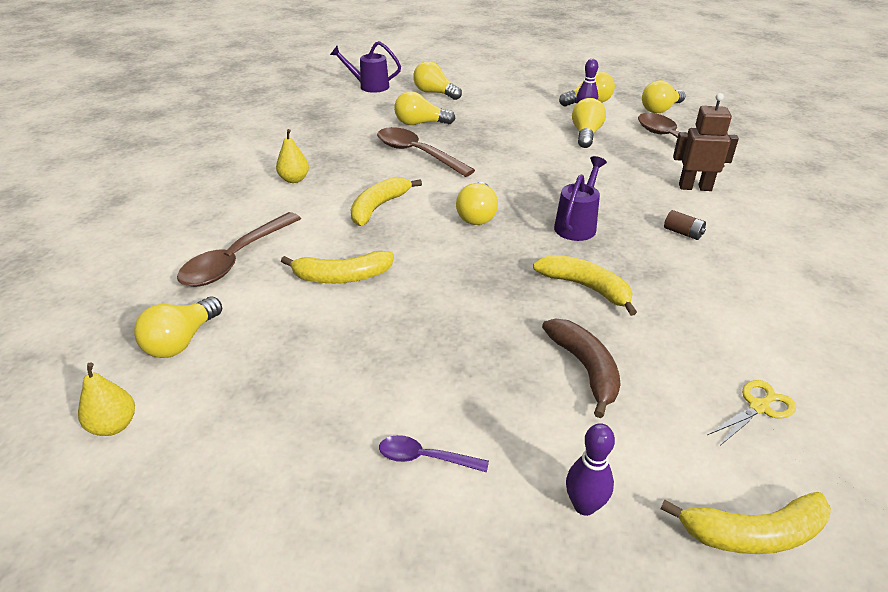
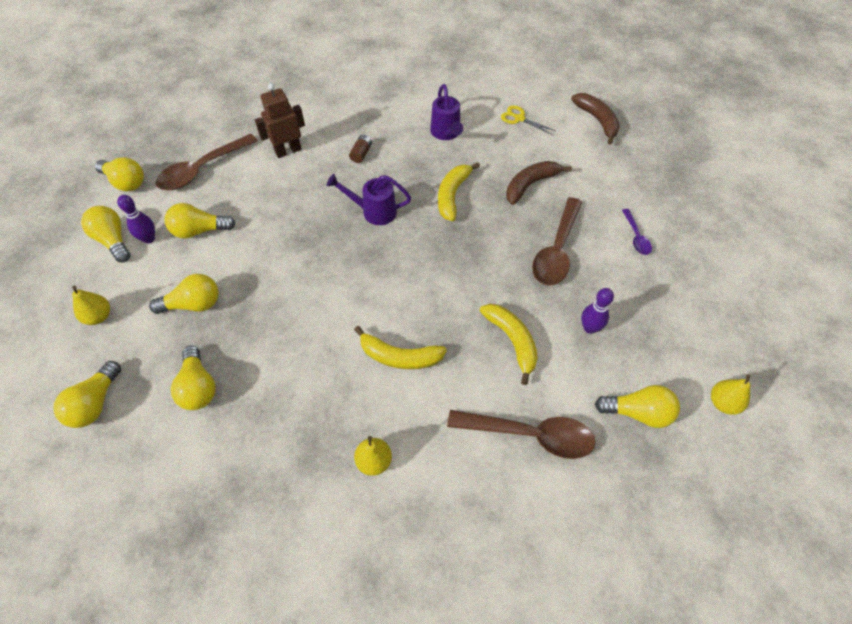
camera: 110 degrees left, 20 degrees up
(370, 86) = (74, 500): purple watering can -> purple watering can (446, 133)
(417, 153) = (279, 363): brown spoon -> brown spoon (556, 251)
(477, 215) = (384, 278): yellow light bulb -> yellow light bulb (194, 304)
(510, 96) = (99, 316): none -> yellow pear
(584, 506) = (620, 172): purple bowling pin -> purple bowling pin (589, 328)
(695, 187) = (288, 151): brown robot -> brown robot turned 75 degrees clockwise
(753, 533) = (597, 120): yellow banana -> brown banana

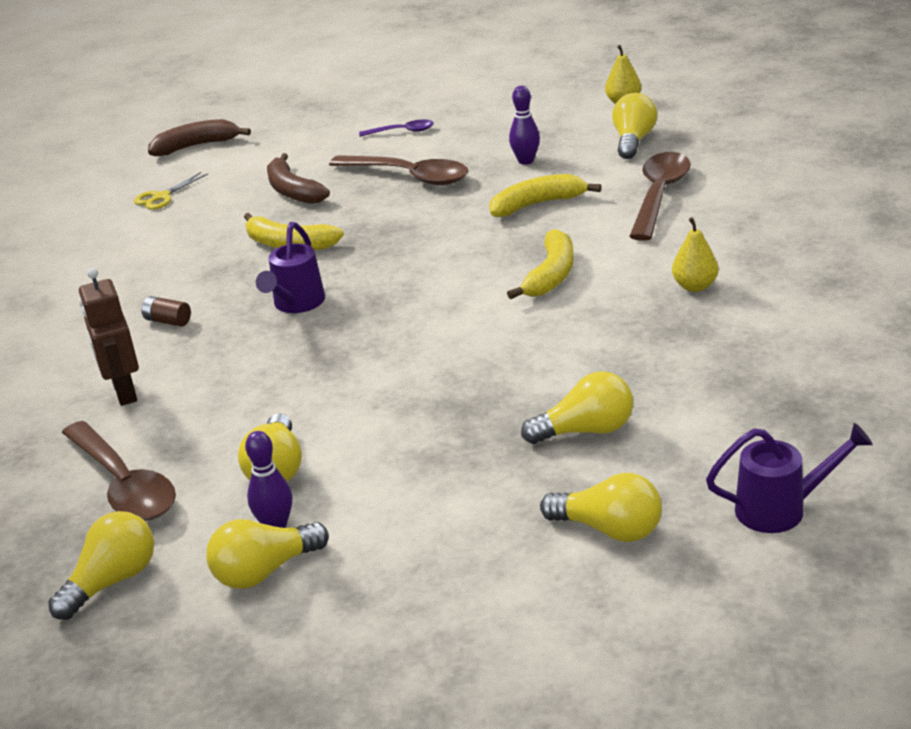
camera: 80 degrees left, 25 degrees down
(99, 316) = (439, 557): yellow pear -> none
(194, 304) = (434, 454): yellow light bulb -> none
(446, 133) = (161, 251): purple watering can -> purple watering can (780, 509)

